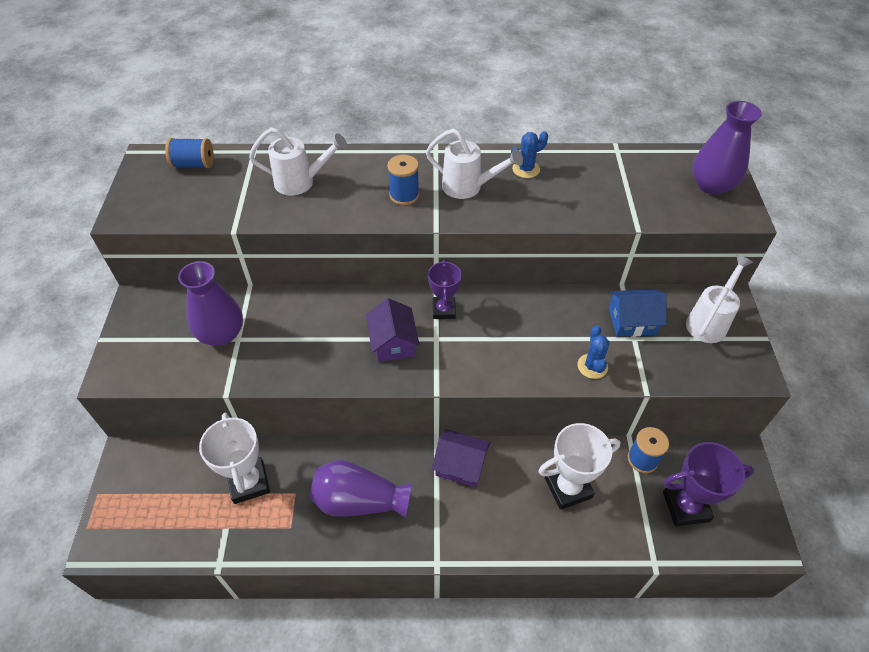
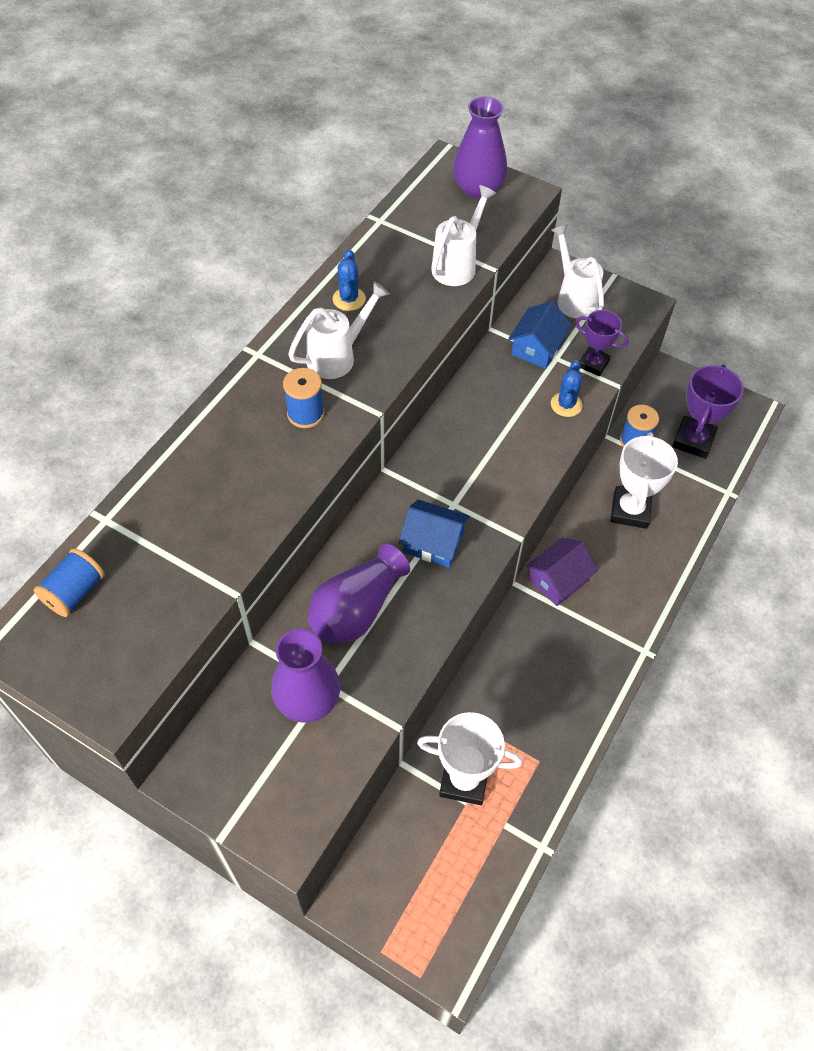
camera: 60 degrees left, 5 degrees up
(301, 182) = (206, 495): white watering can -> white watering can (458, 264)
(359, 501) = (545, 685): purple vase -> purple vase (357, 610)
(393, 342) = (433, 542): purple house -> blue house
(444, 310) = (422, 479): purple trophy -> purple trophy (593, 364)
(592, 366) = (566, 404): blue cactus -> blue cactus turned 75 degrees clockwise

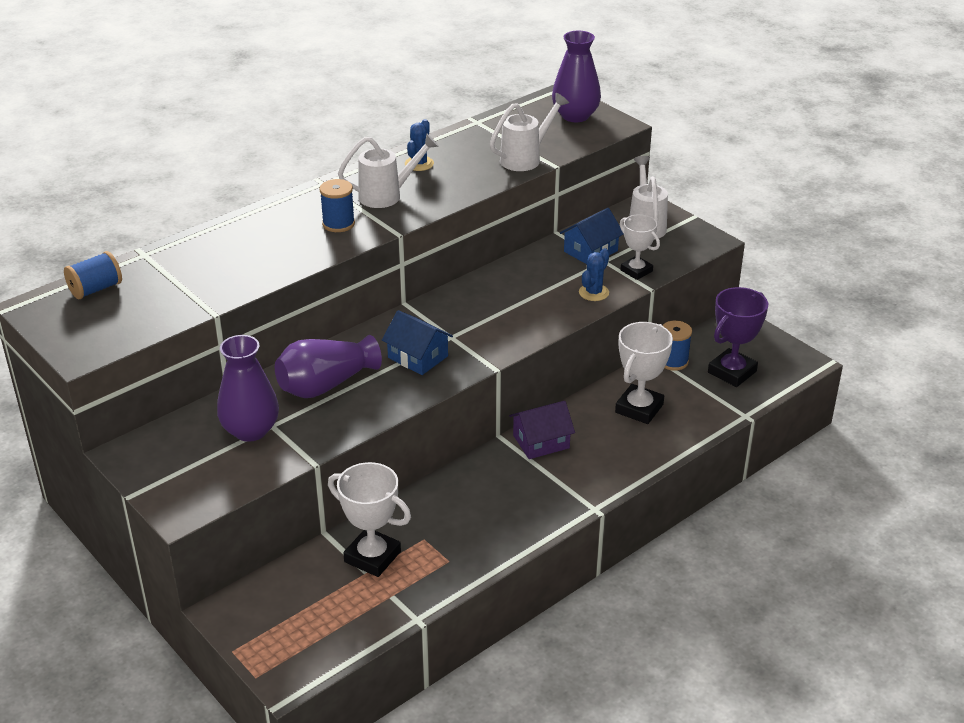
camera: 20 degrees right, 20 degrees down
(593, 364) = (636, 271): purple trophy -> white trophy

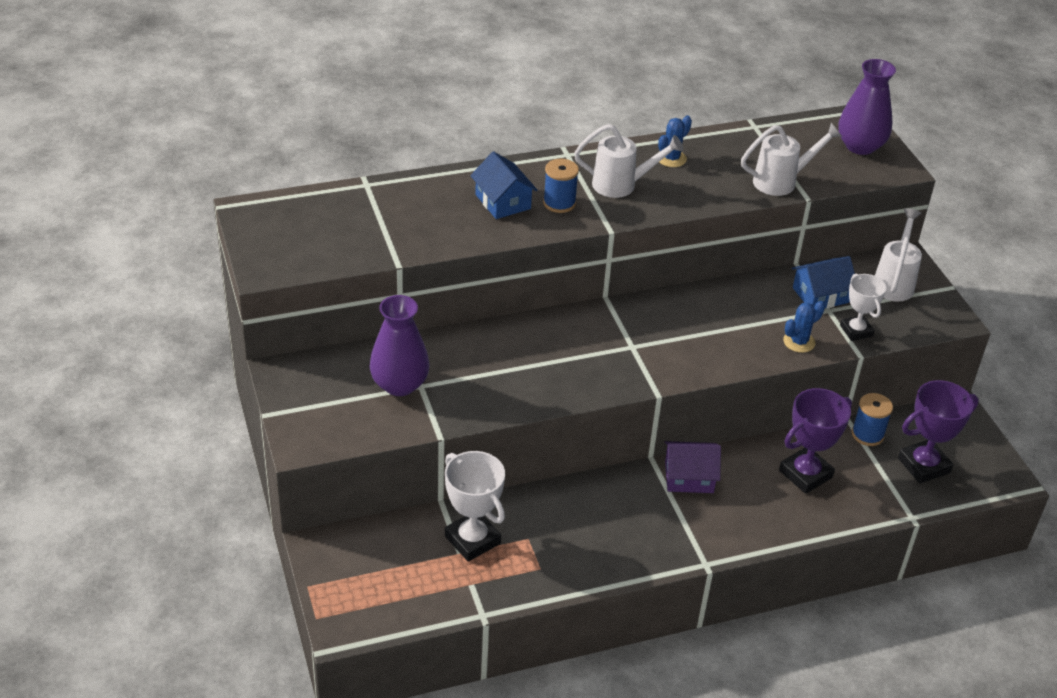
camera: 20 degrees right, 5 degrees up
(96, 289) = (307, 208): blue spool -> none
(326, 385) = (489, 360): purple vase -> none
(418, 357) = (589, 358): blue house -> blue house (503, 201)
(639, 408) = (805, 474): white trophy -> purple trophy

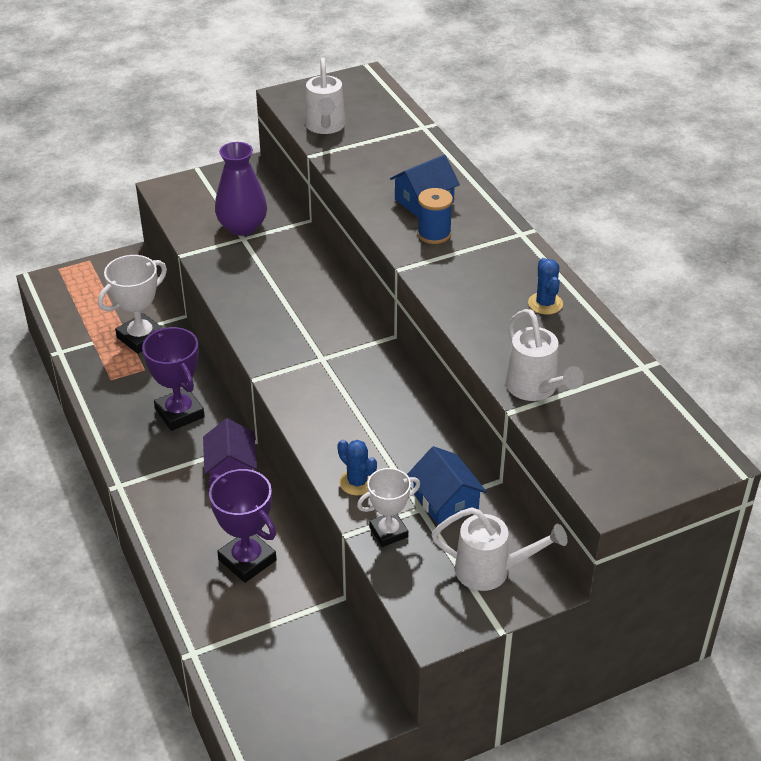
camera: 85 degrees right, 0 degrees up
(622, 185) = (480, 272): white watering can -> white watering can (325, 127)
(671, 158) = (545, 303): blue cactus -> blue cactus turned 45 degrees clockwise
(860, 146) = (644, 460): purple vase -> none
(867, 434) = (317, 616): blue spool -> none
(923, 465) = (275, 668): purple trophy -> purple trophy (179, 413)

